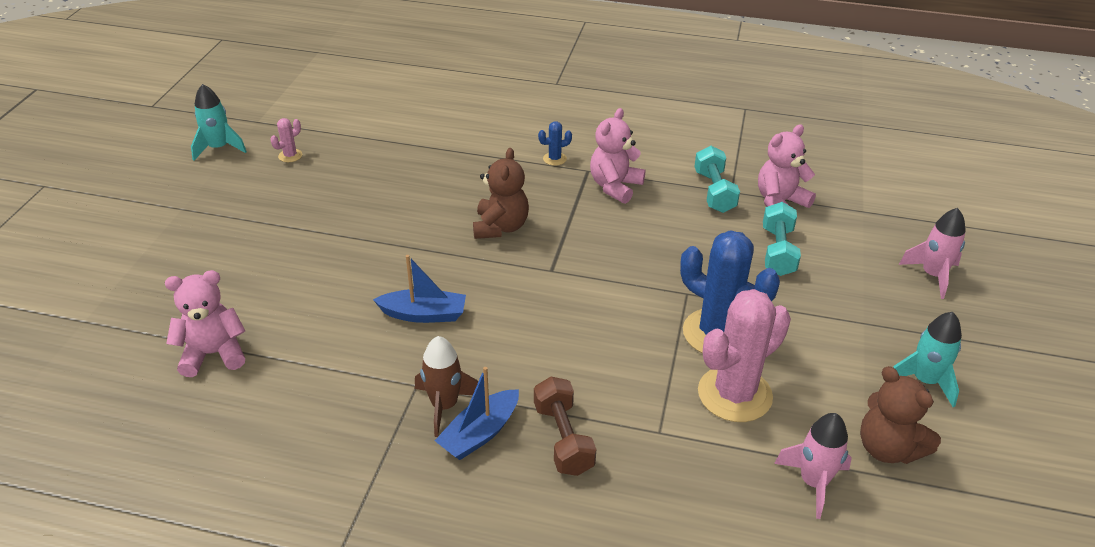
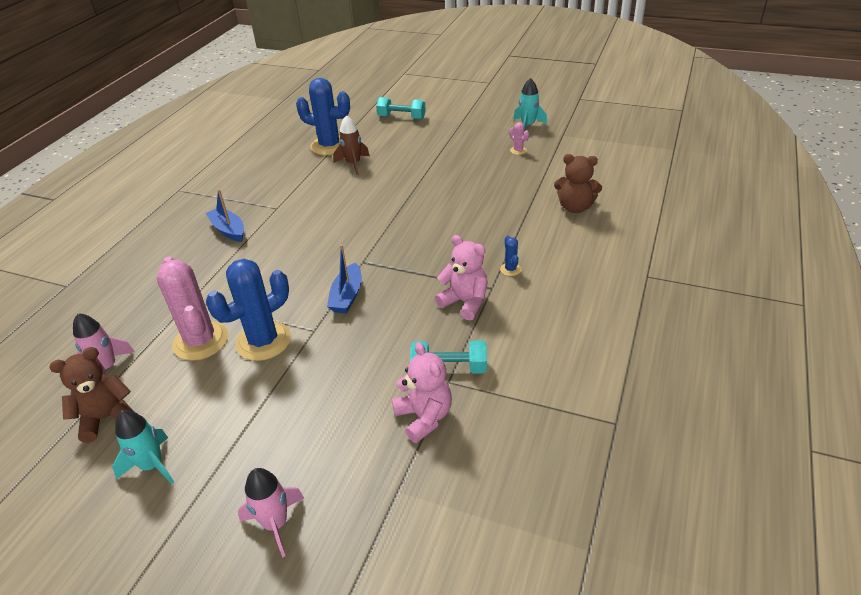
camera: 100 degrees right, 0 degrees up
(213, 354) = (329, 146): pink teddy bear -> blue cactus
(424, 314) = (335, 209): blue boat -> blue boat (347, 296)
(444, 406) = (255, 218): brown rocket -> brown rocket (353, 164)
(500, 227) = (419, 239): brown teddy bear -> brown teddy bear (575, 207)
(563, 438) = (207, 260): brown dumbbell -> none
(778, 251) = (348, 399): turquoise dumbbell -> turquoise dumbbell (401, 117)

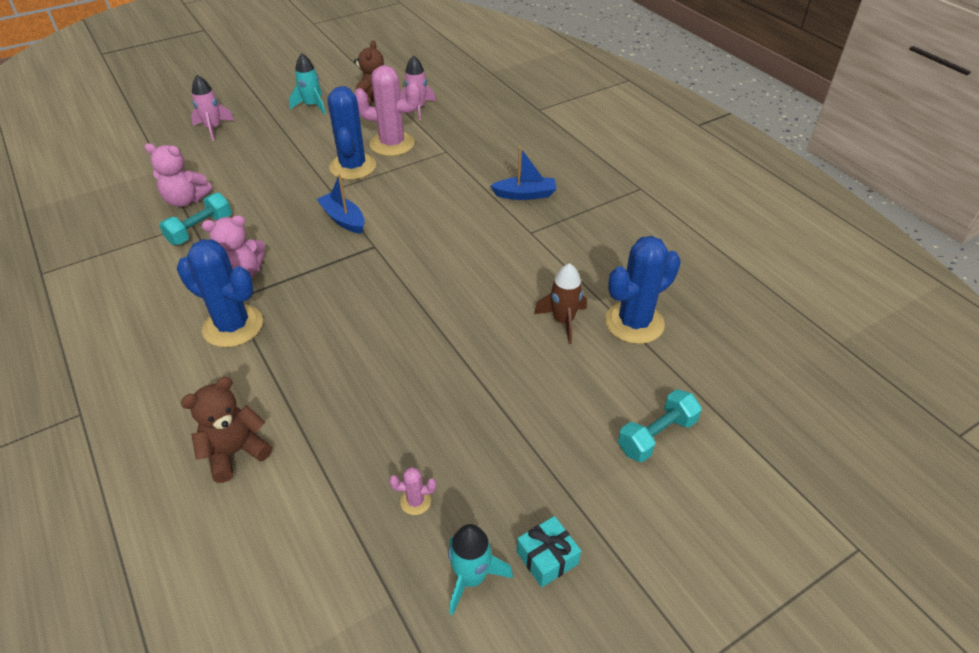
camera: 125 degrees right, 5 degrees up
(495, 116) = (547, 558): none -> turquoise gift
(510, 269) = (233, 326): blue cactus -> blue cactus, size x2.38

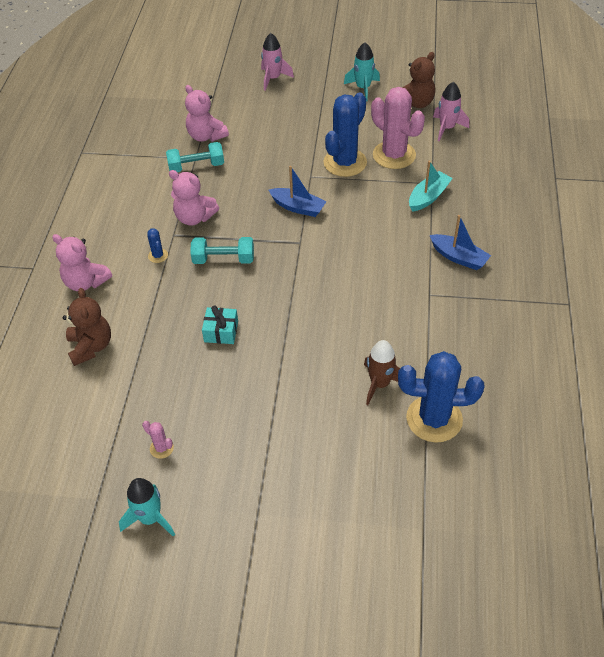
camera: 40 degrees right, 5 degrees up
(167, 393) = (86, 282): none -> pink teddy bear
(233, 326) = (158, 256): blue cactus -> blue cactus, size x0.42
(235, 452) = (91, 347): brown teddy bear -> brown teddy bear turned 75 degrees clockwise
(343, 219) = (298, 207): blue boat -> blue boat turned 120 degrees clockwise
(454, 162) = (428, 197): none -> turquoise boat
(547, 558) = (204, 540): turquoise gift -> turquoise gift (221, 331)
(656, 436) = (358, 513): turquoise dumbbell -> turquoise dumbbell (223, 259)

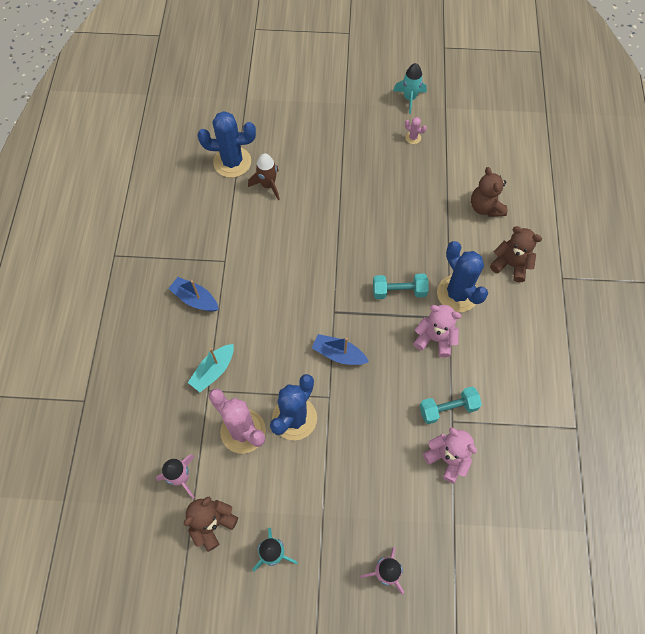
camera: 175 degrees right, 15 degrees up
(86, 282) = (510, 264): pink teddy bear -> brown teddy bear
(158, 256) = (457, 294): blue cactus -> blue cactus, size x2.38
(221, 331) = (389, 223): turquoise gift -> none

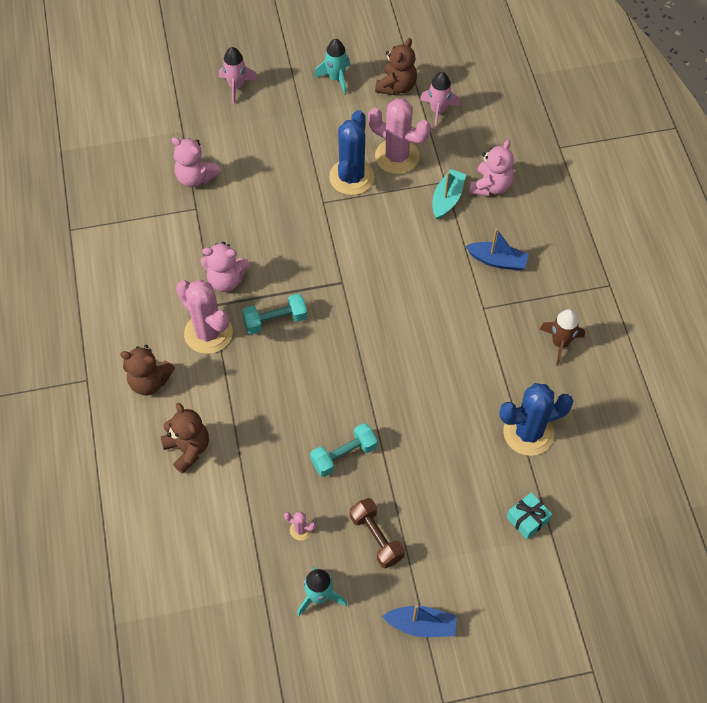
camera: 165 degrees right, 5 degrees down
(168, 374) = (490, 186): none -> pink teddy bear
(257, 111) = (527, 519): none -> turquoise gift
(268, 185) = (470, 412): brown rocket -> brown rocket (560, 343)
(339, 354) = (325, 242): blue boat -> blue boat (421, 625)
(362, 122) = (376, 538): none -> brown dumbbell
(448, 408) = (201, 218): turquoise dumbbell -> turquoise dumbbell (344, 455)
(457, 294) = (208, 333): blue cactus -> pink cactus

